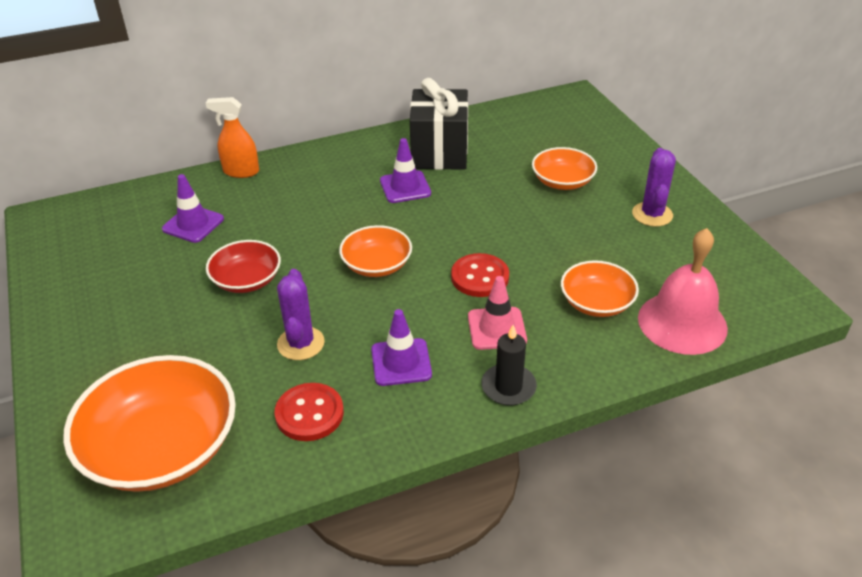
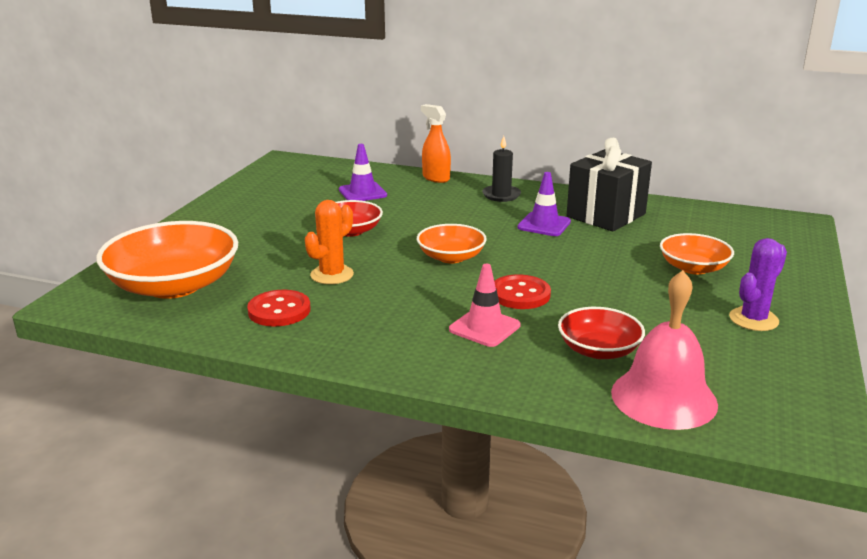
camera: 40 degrees right, 15 degrees down
(301, 343) = (332, 275): purple cactus -> orange cactus
(401, 362) = (381, 313): purple traffic cone -> none
(508, 387) = (437, 363): black candle -> black candle (501, 195)
(596, 302) = (599, 350): orange bowl -> red bowl

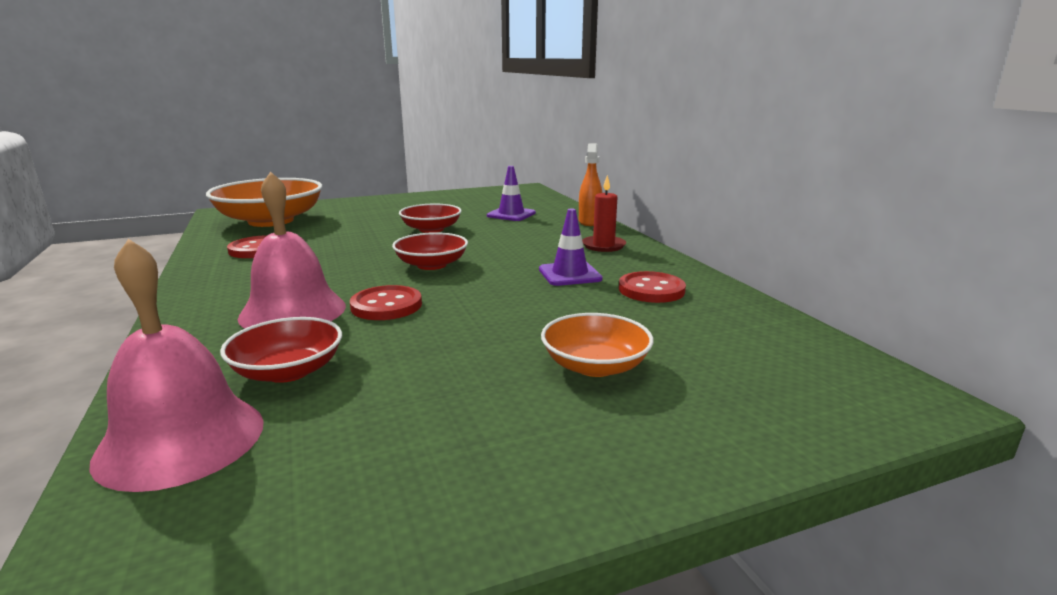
camera: 50 degrees right, 5 degrees down
(332, 275) = (340, 245): orange cactus -> none
(451, 257) = (431, 265): orange bowl -> red bowl
(484, 327) = (293, 311): pink traffic cone -> pink bell
(501, 195) = (603, 246): black candle -> red candle
(606, 215) = (651, 290): black gift -> red button
(753, 319) = (490, 447): purple cactus -> none

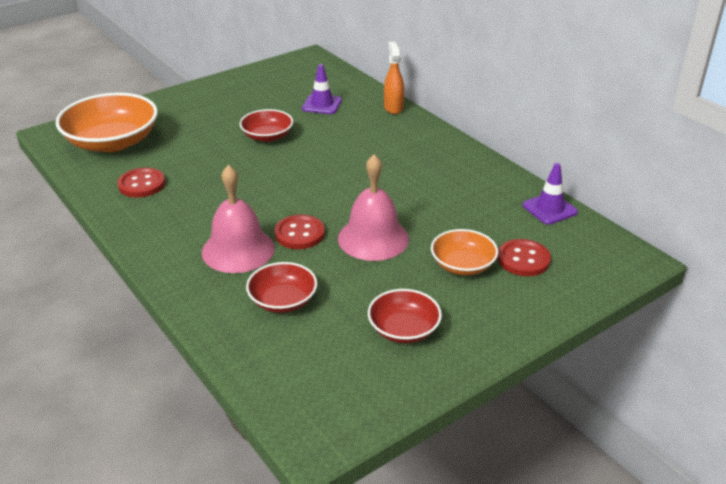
camera: 15 degrees left, 15 degrees up
(181, 440) = (267, 356): pink bell -> pink bell (373, 238)
(431, 265) = (300, 184): red bowl -> red bowl (403, 329)
(569, 274) = (409, 180): purple traffic cone -> purple traffic cone (549, 209)
(603, 246) = (418, 141): red candle -> none
(651, 290) = (471, 189): red button -> red button (523, 259)

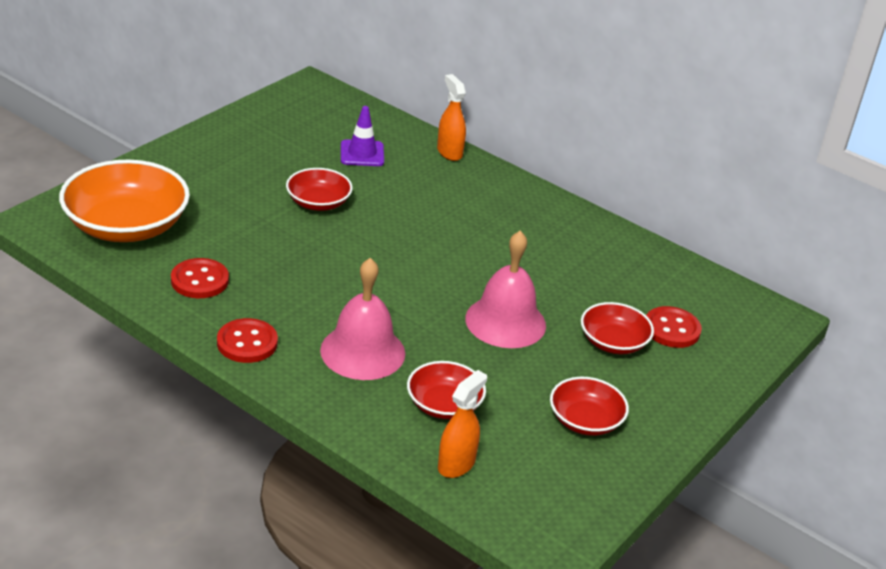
camera: 20 degrees left, 0 degrees up
(266, 352) = (456, 464): none -> orange spray bottle
(299, 234) = (422, 325): red button -> red button (247, 343)
(462, 265) = (613, 342): orange bowl -> red bowl
(549, 209) = (675, 267): purple traffic cone -> none

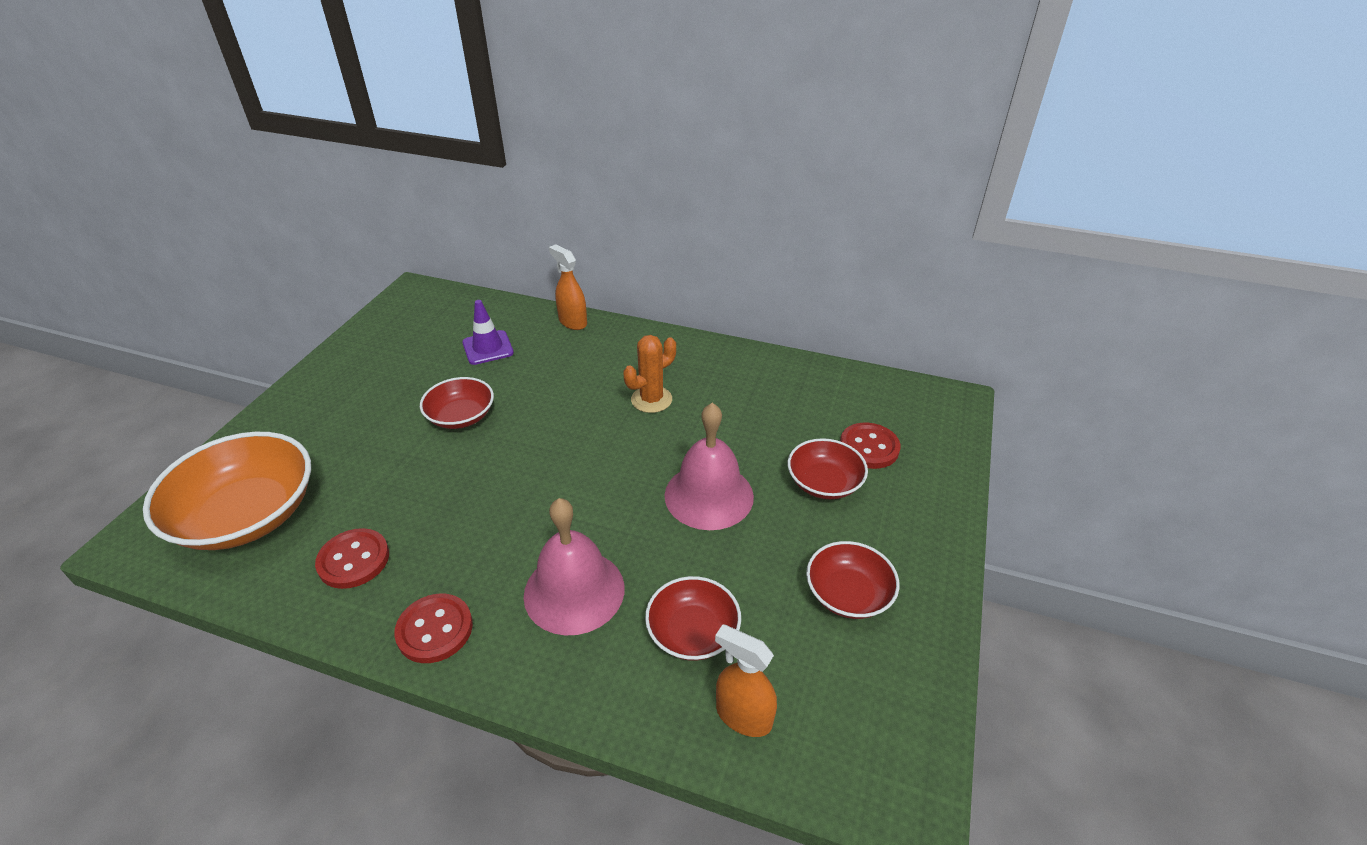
camera: 15 degrees left, 5 degrees up
(456, 464) = (743, 716): orange spray bottle -> orange spray bottle turned 75 degrees counterclockwise
(492, 236) = (651, 399): none -> orange cactus

